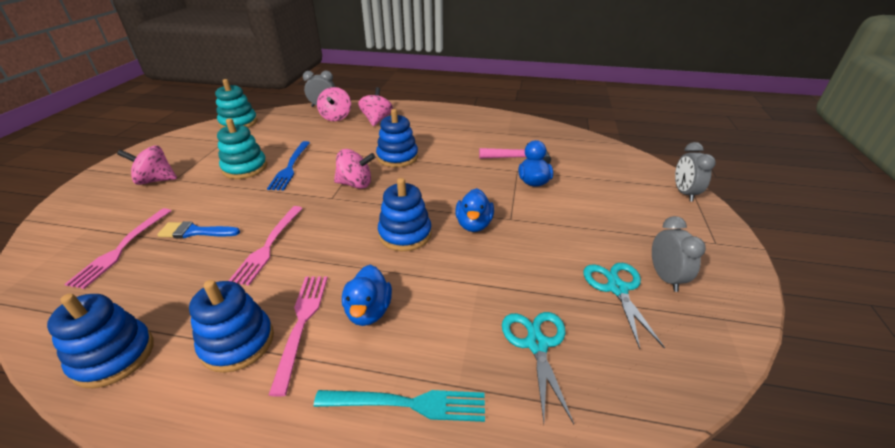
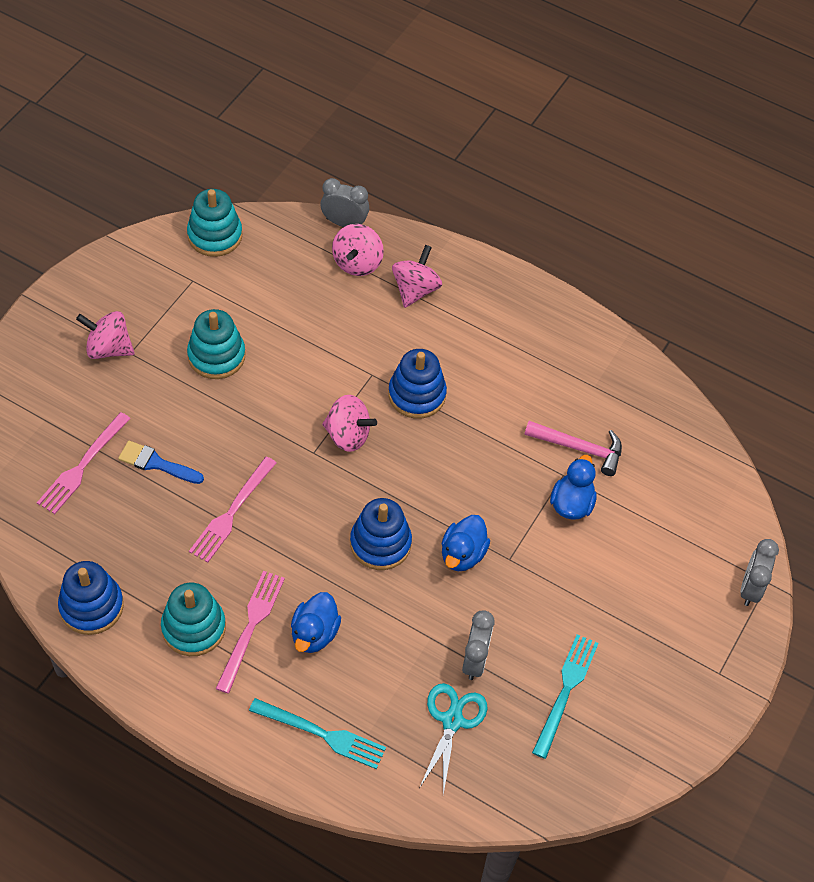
camera: 15 degrees right, 20 degrees up
(237, 342) = (193, 627): blue stacking toy -> turquoise stacking toy
(290, 167) = (273, 372): blue fork -> none
(617, 288) = (565, 691): turquoise scissors -> turquoise fork
(665, 277) = (625, 696): grey clock -> grey clock (475, 660)

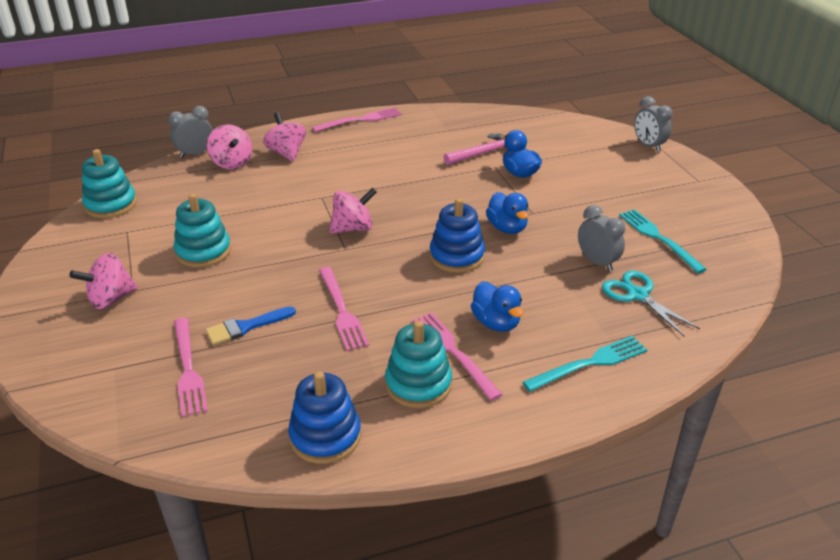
camera: 45 degrees left, 20 degrees down
(417, 395) = (363, 188): blue stacking toy -> none
(536, 299) = (360, 120): none -> pink fork

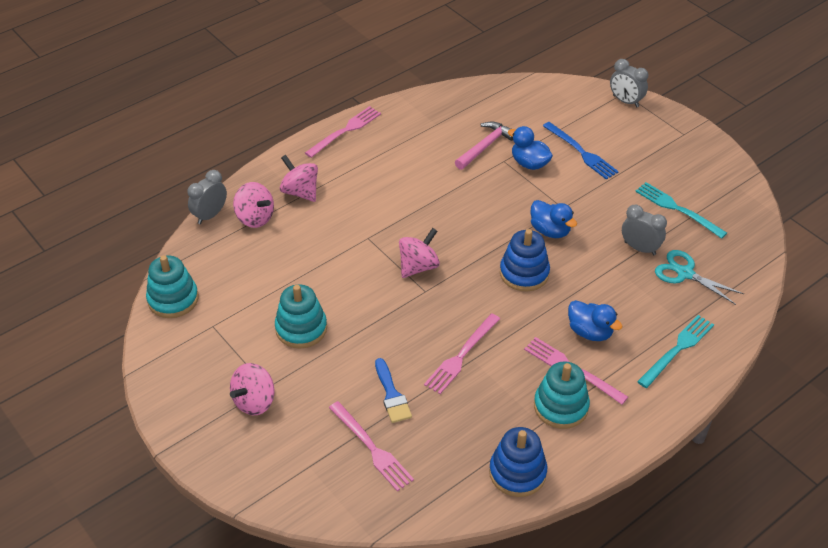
camera: 20 degrees left, 10 degrees up
(246, 327) = (392, 395): blue brush -> blue brush turned 60 degrees counterclockwise
(342, 311) = (461, 356): pink fork -> pink fork turned 75 degrees clockwise
(578, 175) = (581, 152): none -> blue fork

